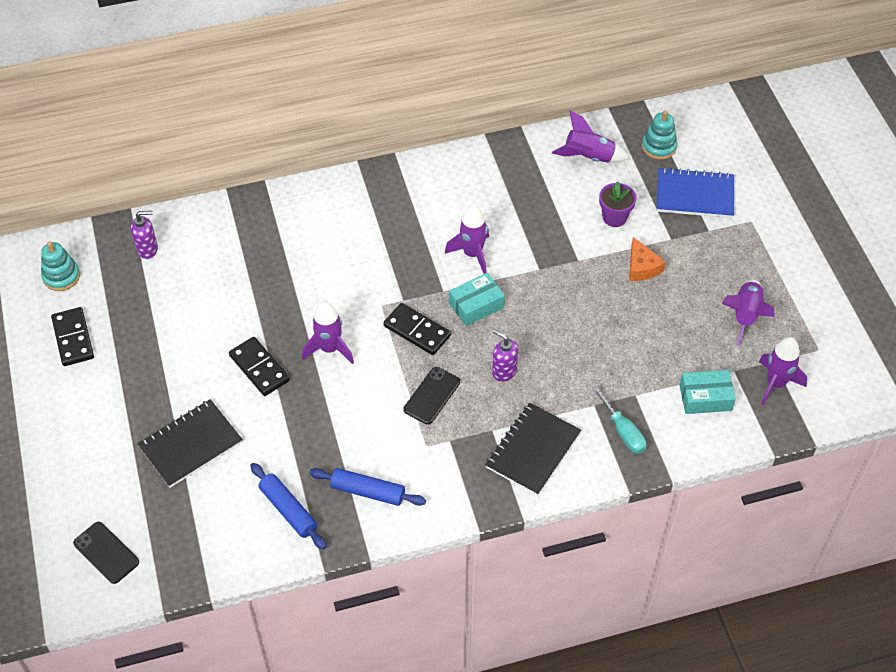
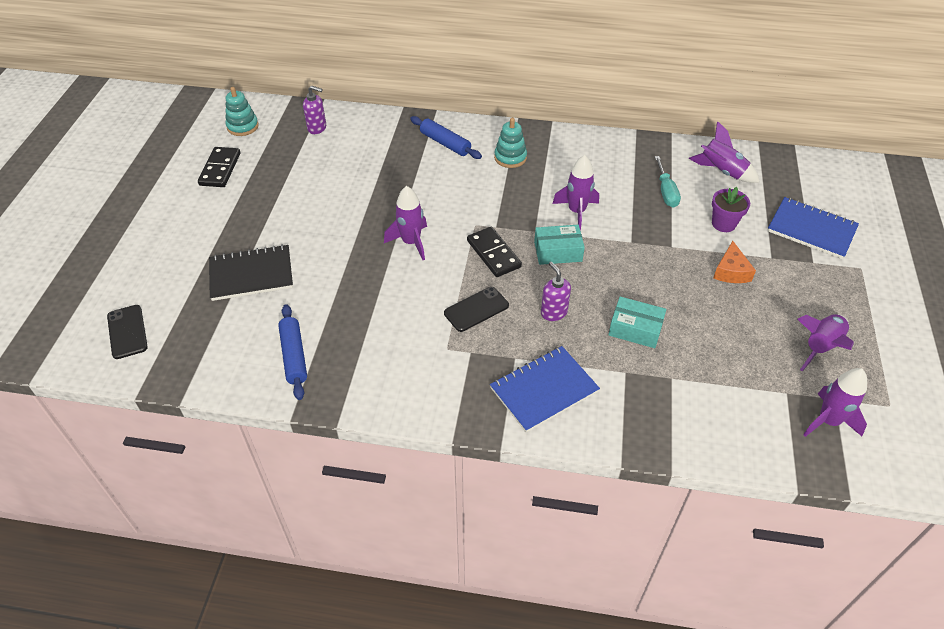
camera: 25 degrees right, 5 degrees down
(259, 368) = (344, 237): black domino -> none
(368, 491) = (371, 367): blue rolling pin -> blue rolling pin (445, 143)
(533, 450) = (544, 390): black notebook -> blue notebook
(623, 431) = (642, 406): turquoise screwdriver -> turquoise screwdriver (666, 192)
(659, 147) = (793, 182): turquoise stacking toy -> turquoise stacking toy (510, 157)
(705, 398) = (744, 407): turquoise box -> turquoise box (635, 329)

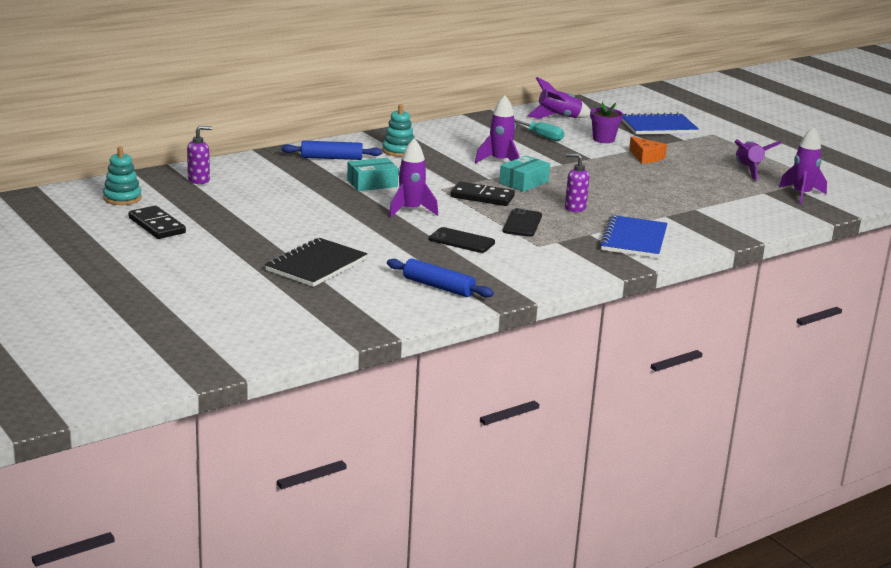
camera: 45 degrees left, 25 degrees down
(127, 332) = (274, 325): black phone -> black phone (461, 241)
(635, 329) = (637, 198): turquoise box -> turquoise box (372, 183)

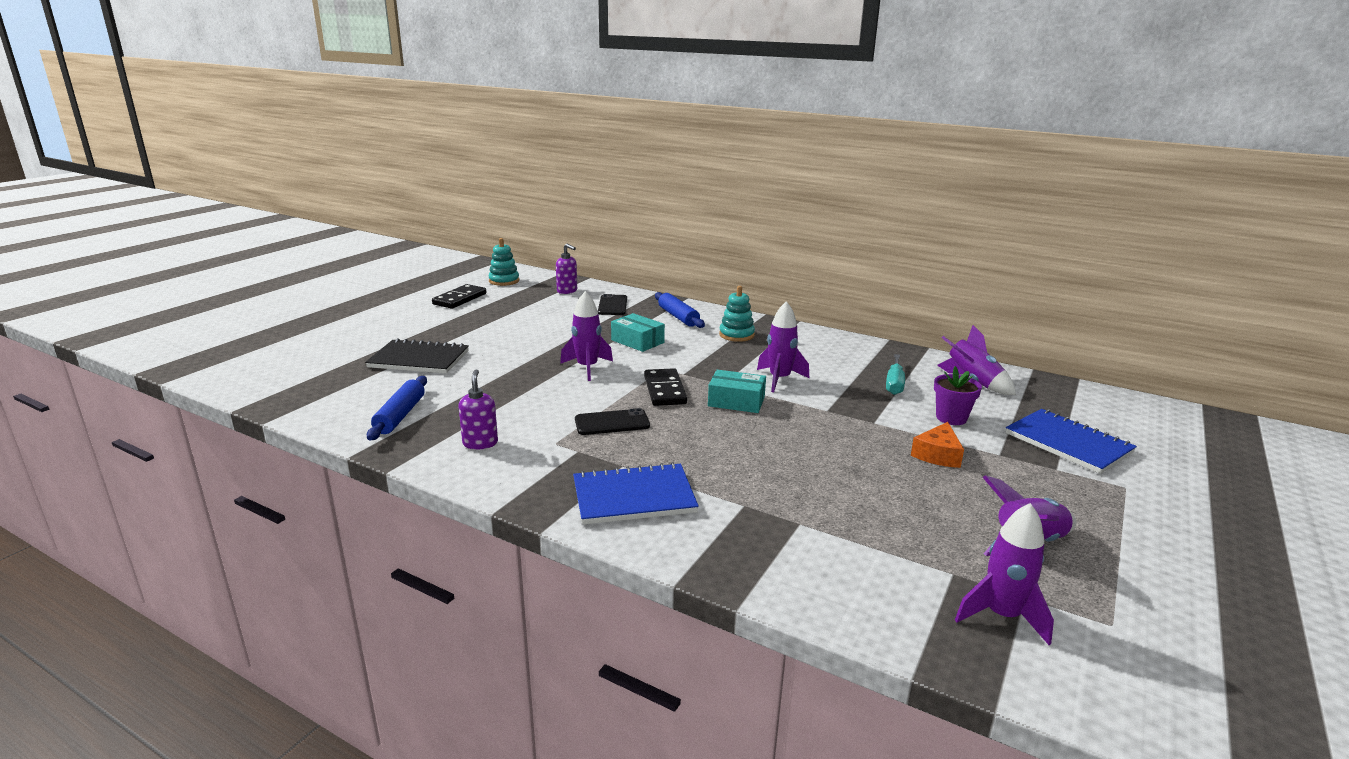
camera: 65 degrees right, 0 degrees up
(461, 241) = (531, 403): black phone -> black phone (612, 305)
(575, 208) = (695, 442): purple soap dispenser -> purple soap dispenser (480, 443)

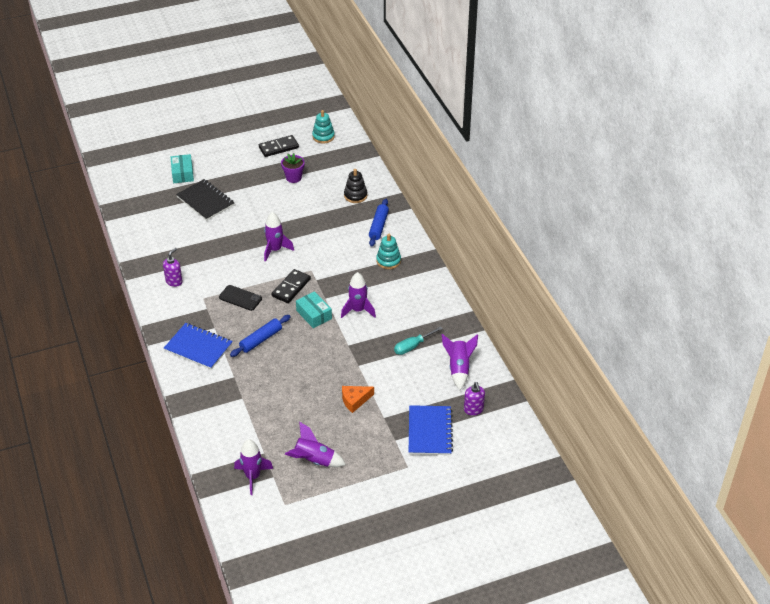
camera: 40 degrees right, 20 degrees up
(400, 415) = (160, 244): blue rolling pin -> blue rolling pin (261, 339)
(567, 291) = (347, 166): purple soap dispenser -> purple soap dispenser (473, 410)
(612, 305) = (355, 195): black phone -> black stacking toy
(637, 341) = (327, 239): turquoise box -> turquoise box (182, 173)
(951, 418) = (401, 384): purple flower pot -> purple flower pot (293, 178)

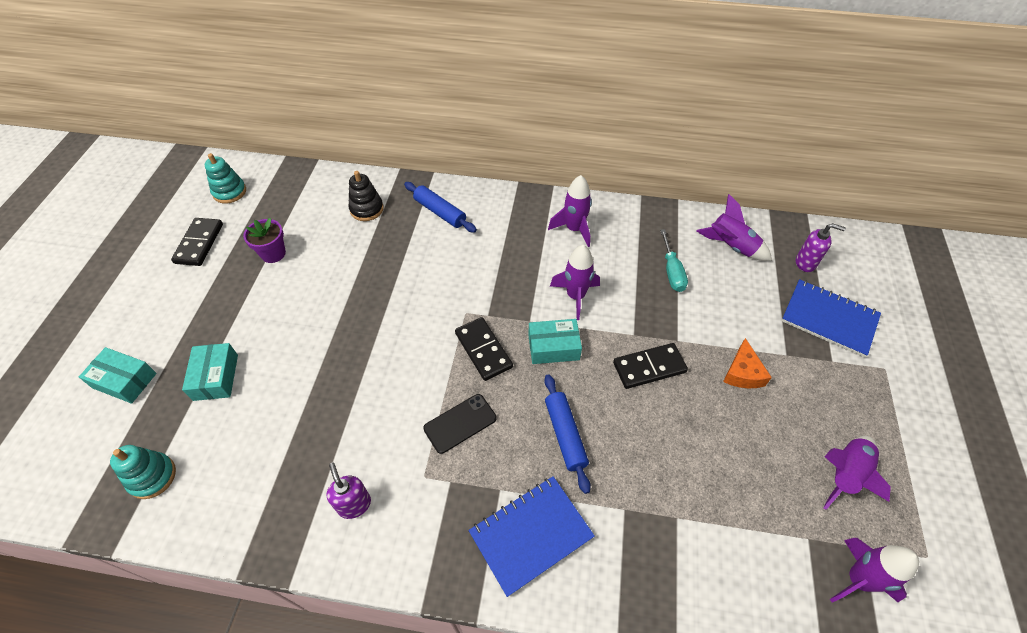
camera: 60 degrees left, 10 degrees up
(205, 201) = (216, 377): black notebook -> turquoise box
(275, 250) = (394, 335): purple rocket -> purple rocket (574, 229)
(329, 359) = (649, 367): none -> black domino
(388, 261) = (507, 229): turquoise stacking toy -> turquoise stacking toy (152, 477)

